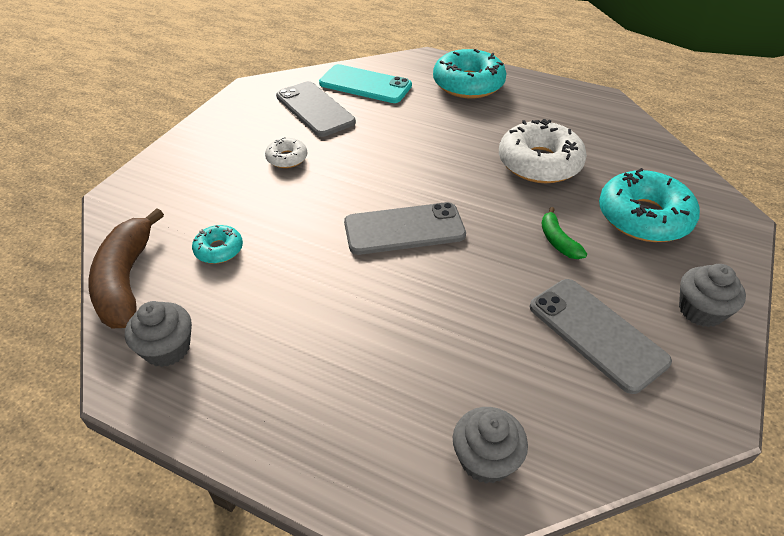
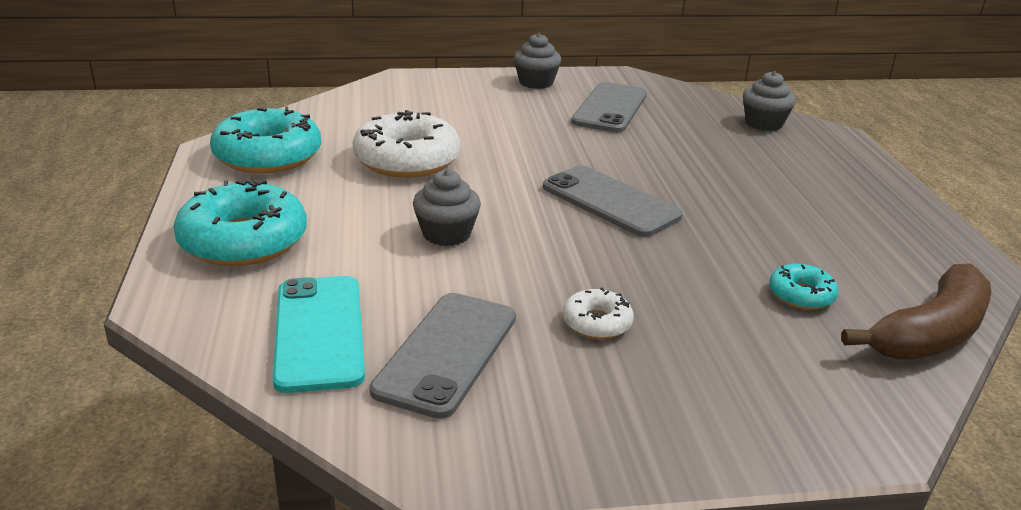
camera: 125 degrees left, 15 degrees down
(167, 348) = (925, 264): grey cupcake -> grey cupcake (446, 234)
(557, 241) = (525, 134): green banana -> none
(643, 217) = (444, 107): turquoise donut -> turquoise donut (268, 156)

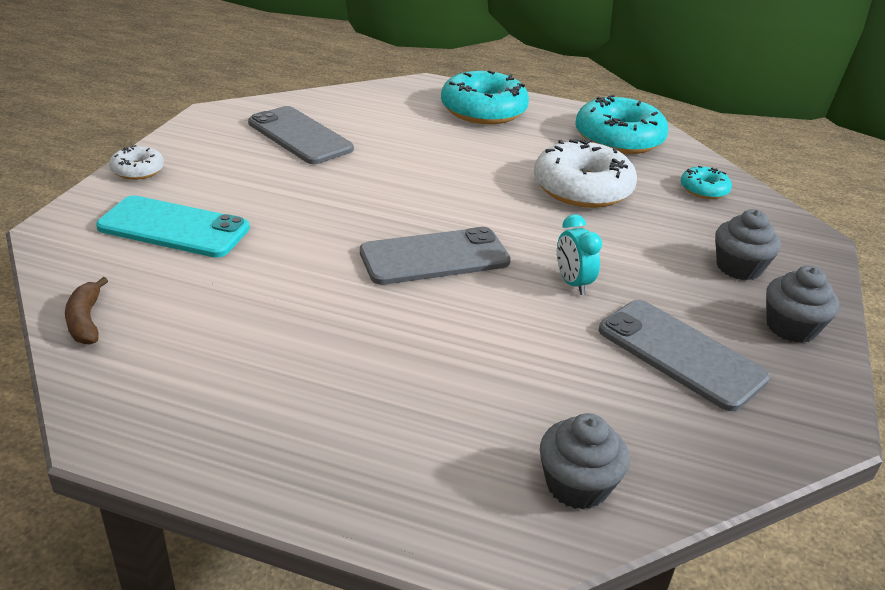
camera: 115 degrees right, 5 degrees up
(319, 332) = (358, 111): turquoise phone -> turquoise phone (174, 228)
(446, 234) = (438, 171): grey cupcake -> grey cupcake (739, 267)
(574, 146) = (572, 283): none -> turquoise clock
(597, 323) = (274, 187): white donut -> white donut (138, 170)
(801, 295) = (204, 284): turquoise donut -> turquoise donut (704, 189)
(930, 333) = (86, 320): brown banana -> brown banana, size x0.50

